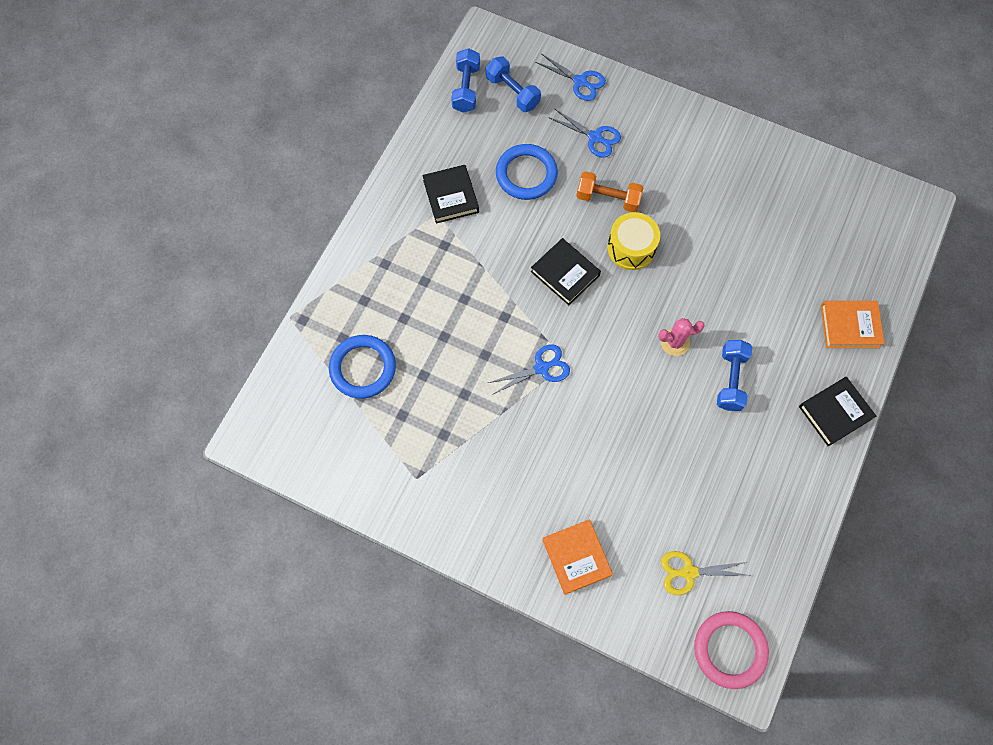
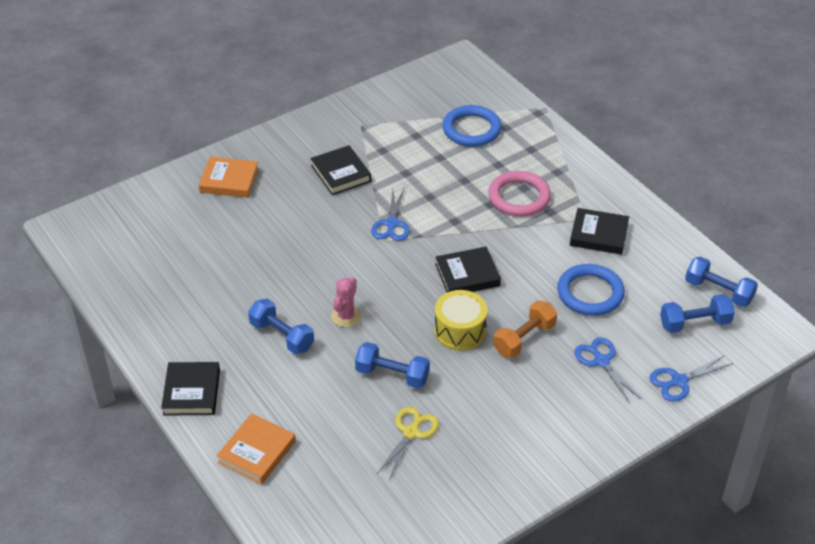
camera: 120 degrees right, 25 degrees down
(501, 454) = (341, 173): none -> black book
(595, 137) = (601, 361): blue scissors -> blue scissors turned 90 degrees clockwise
(689, 572) = (160, 234): yellow scissors -> yellow scissors (411, 433)
(710, 273) = (392, 375): none -> blue dumbbell
(729, 650) = (89, 229): pink ring -> pink ring (519, 197)

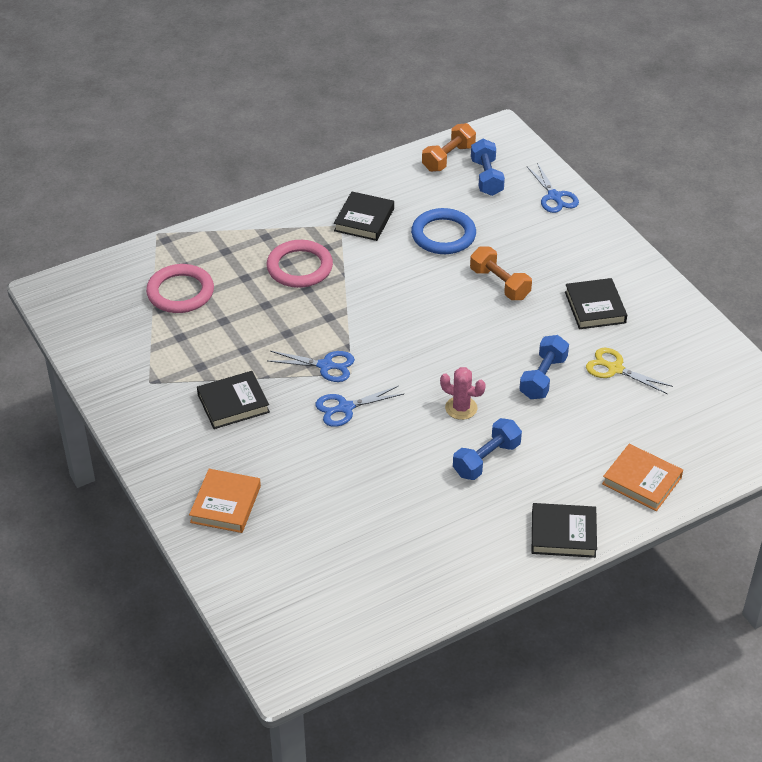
camera: 85 degrees left, 0 degrees up
(460, 330) = (486, 326): yellow drum -> none
(467, 275) = (410, 315): black book -> black book (595, 307)
(471, 129) = (180, 292): blue ring -> pink ring
(601, 361) = (530, 238): blue scissors -> blue scissors (345, 408)
(718, 291) = (448, 158): blue dumbbell -> orange dumbbell

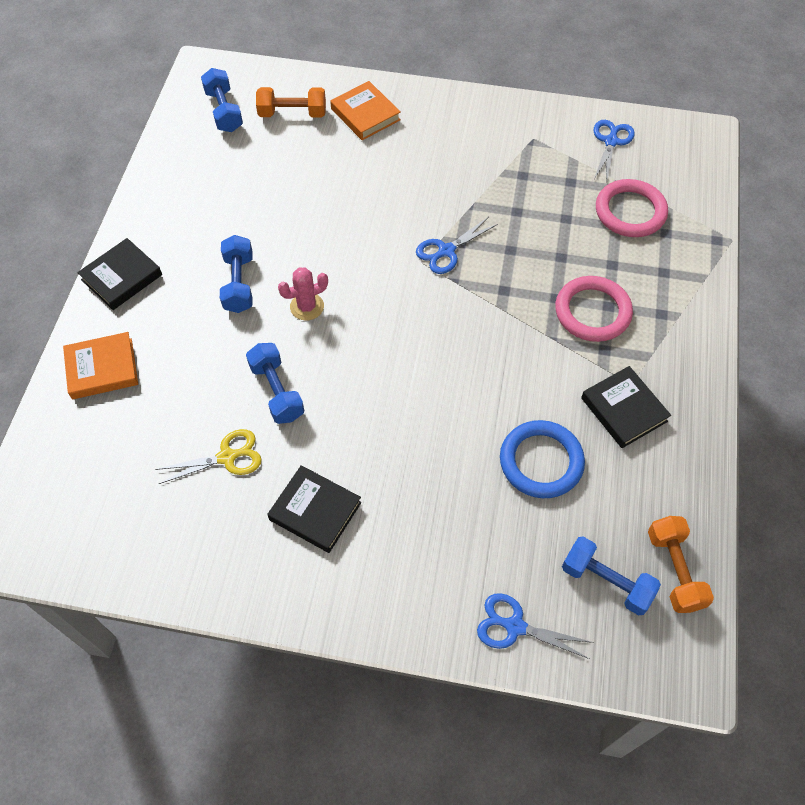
camera: 130 degrees right, 15 degrees up
(233, 403) = (461, 172): black book -> none
(323, 609) = (224, 111): none -> blue dumbbell
(345, 408) = (386, 234): blue scissors -> blue scissors (611, 142)
(500, 284) = (425, 454): orange dumbbell -> orange dumbbell (292, 113)

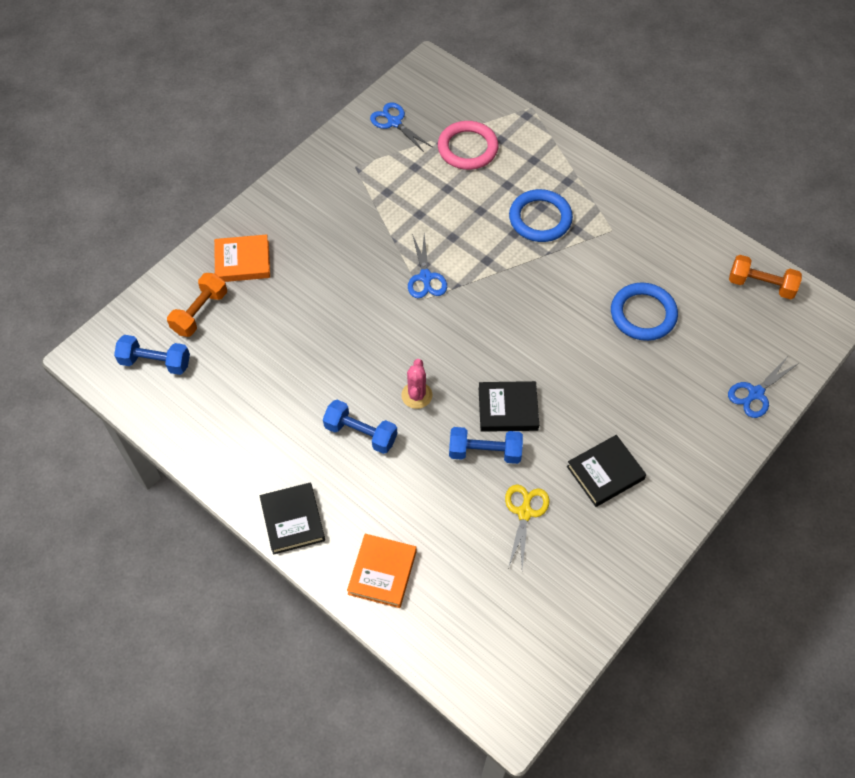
camera: 60 degrees left, 0 degrees up
(592, 312) = (540, 218): pink ring -> blue ring
(606, 581) = (750, 325): blue dumbbell -> none
(623, 409) = (630, 245): black book -> black book (508, 409)

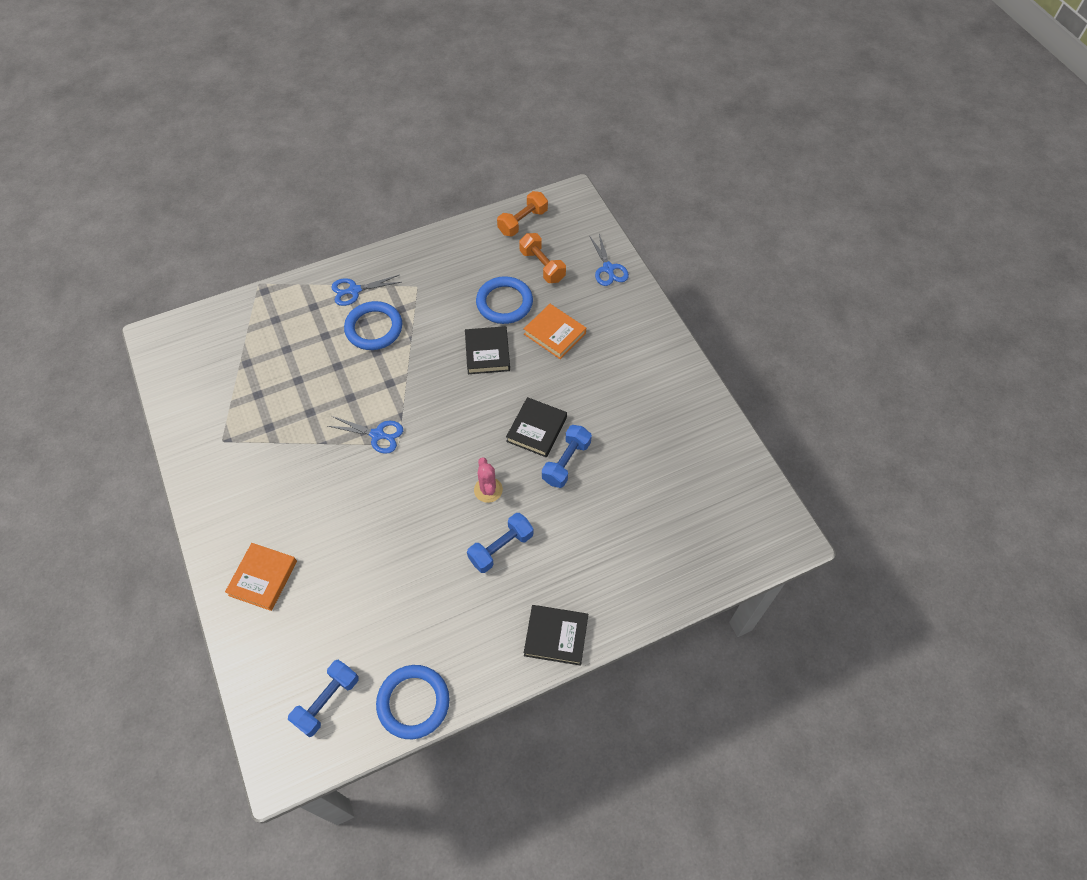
camera: 65 degrees left, 0 degrees up
(180, 428) = (413, 702): none -> blue ring
(200, 312) = (296, 638): orange dumbbell -> orange dumbbell (542, 266)
(382, 572) = (636, 583): orange book -> orange book (555, 333)
(394, 122) = (196, 390): blue scissors -> blue scissors (354, 290)
(416, 395) = (488, 490): pink cactus -> pink cactus turned 45 degrees clockwise
(467, 148) = (267, 347): pink ring -> none
(525, 513) = (632, 457): yellow scissors -> none
(605, 473) = (624, 389): black book -> black book (487, 353)

